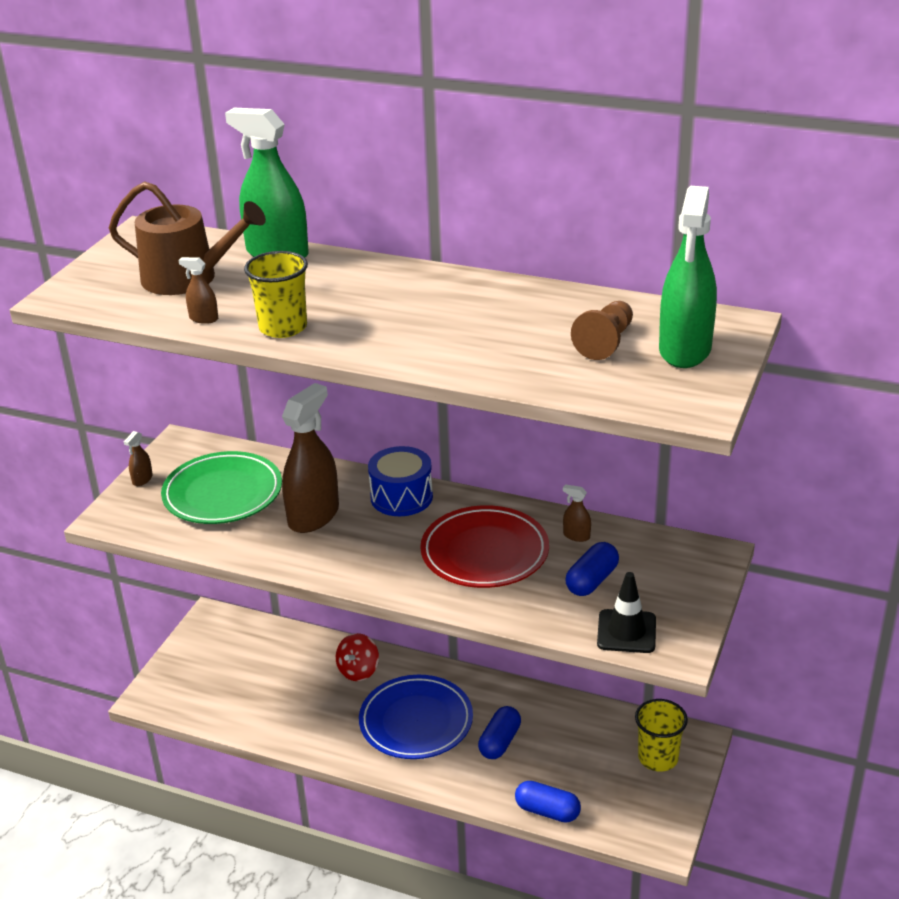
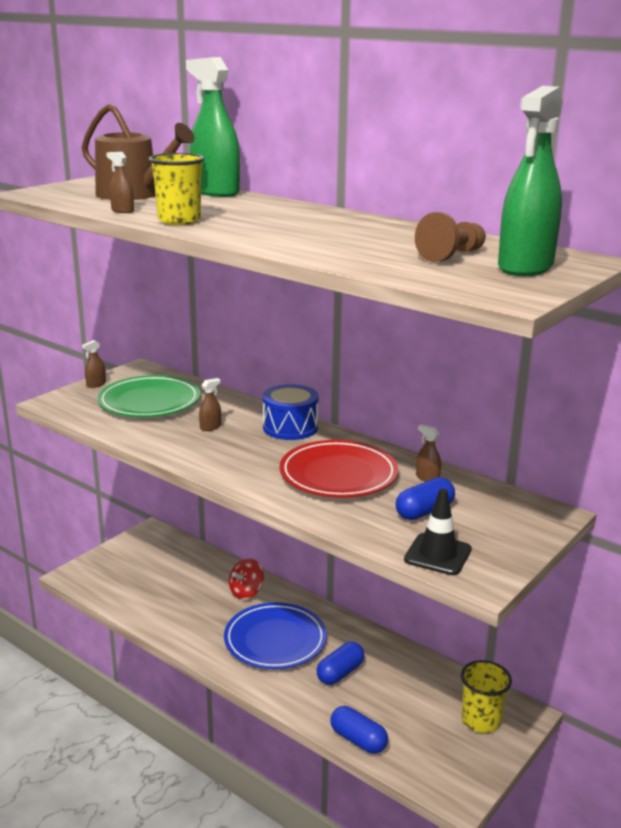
camera: 15 degrees right, 10 degrees down
(313, 516) = (210, 427): brown spray bottle -> brown spray bottle, size x0.42

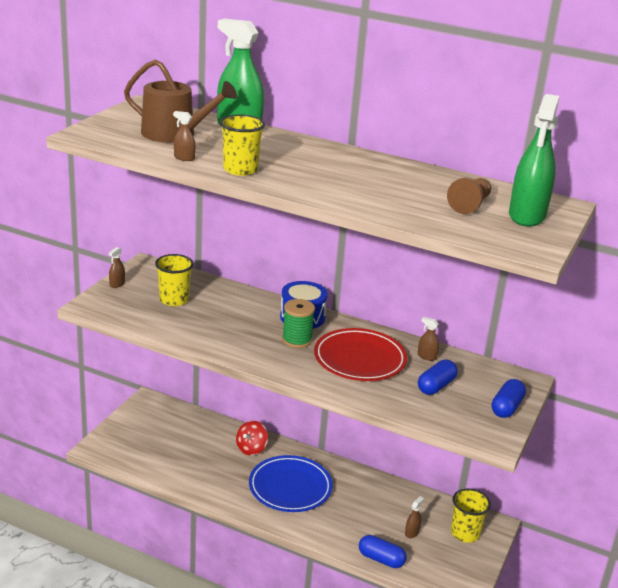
camera: 15 degrees left, 5 degrees up
(149, 402) = (174, 300): green plate -> yellow cup
(210, 427) = (238, 321): brown spray bottle -> brown spray bottle (412, 533)
(270, 450) = (297, 340): none -> green spool
(340, 673) = (350, 508): blue capsule -> blue capsule (506, 407)
(437, 554) = (459, 421): black traffic cone -> none

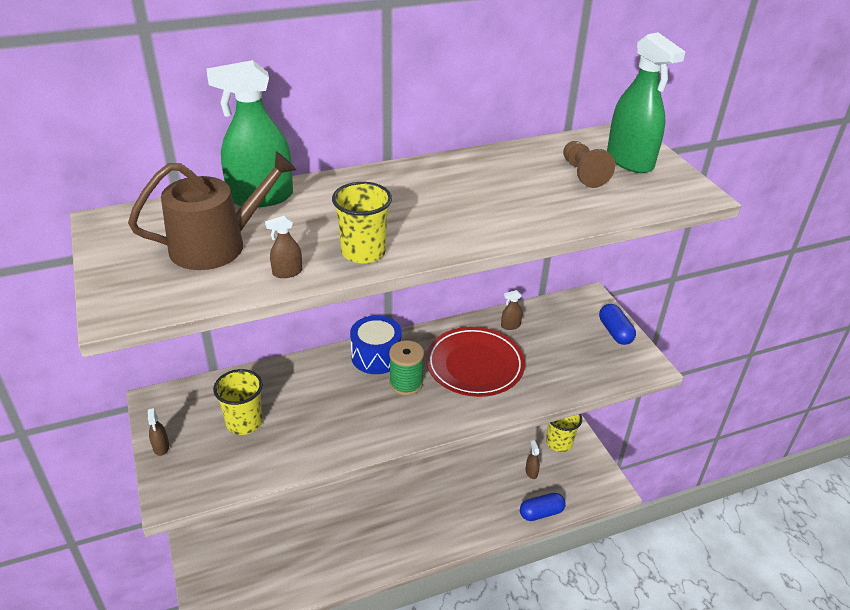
camera: 45 degrees left, 10 degrees up
(251, 448) = (339, 499): red spinning top -> none
(290, 487) = (411, 509): blue plate -> none
(436, 386) = (554, 349): blue capsule -> none

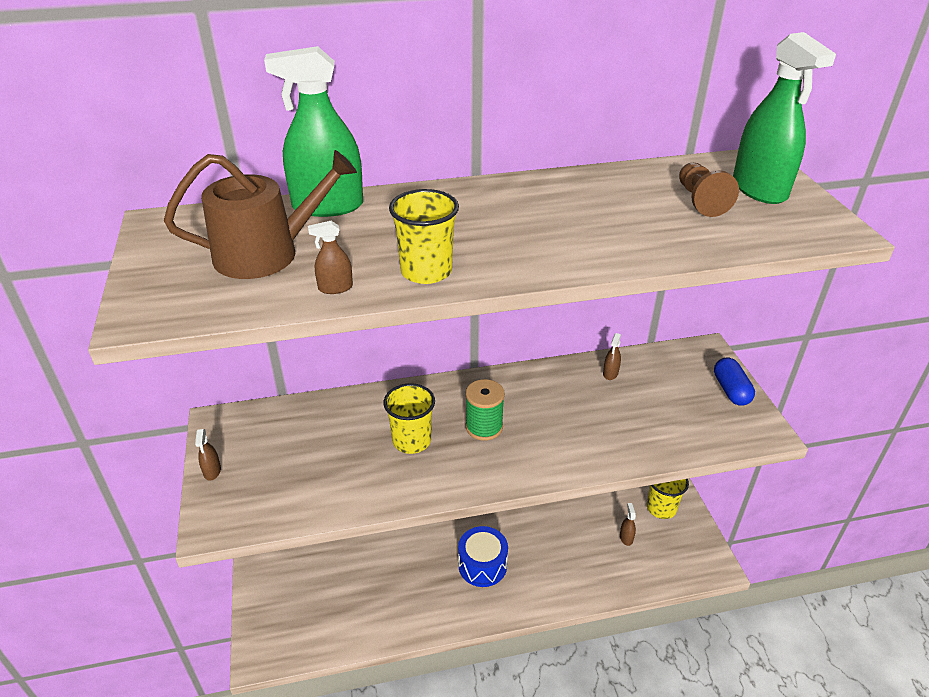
camera: 10 degrees right, 0 degrees up
(244, 422) = (303, 453): yellow cup -> yellow cup (411, 441)
(376, 356) = (456, 394): blue drum -> blue drum (482, 565)
(474, 365) = (563, 414): red plate -> none
(510, 326) = (610, 373): brown spray bottle -> brown spray bottle turned 60 degrees counterclockwise
(541, 513) = (632, 584): blue capsule -> none

